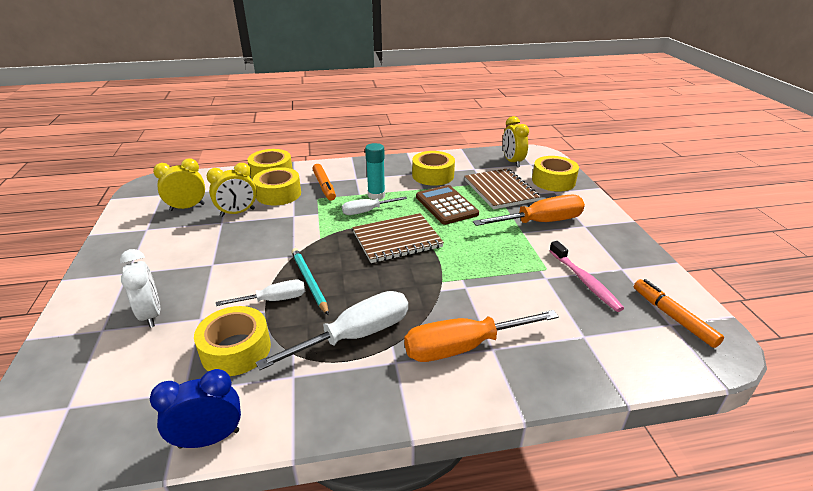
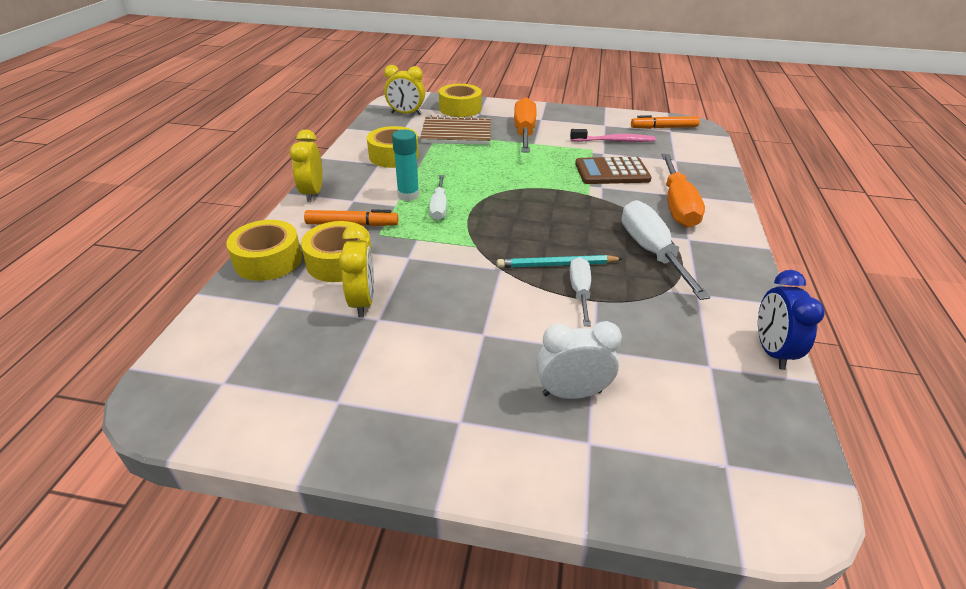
camera: 70 degrees left, 5 degrees up
(187, 207) = (302, 352): yellow clock -> yellow clock (312, 193)
(236, 349) = (654, 325): yellow tape -> none
(397, 240) = (509, 202): brown notebook -> none
(446, 205) = (463, 164): brown calculator -> brown calculator (612, 172)

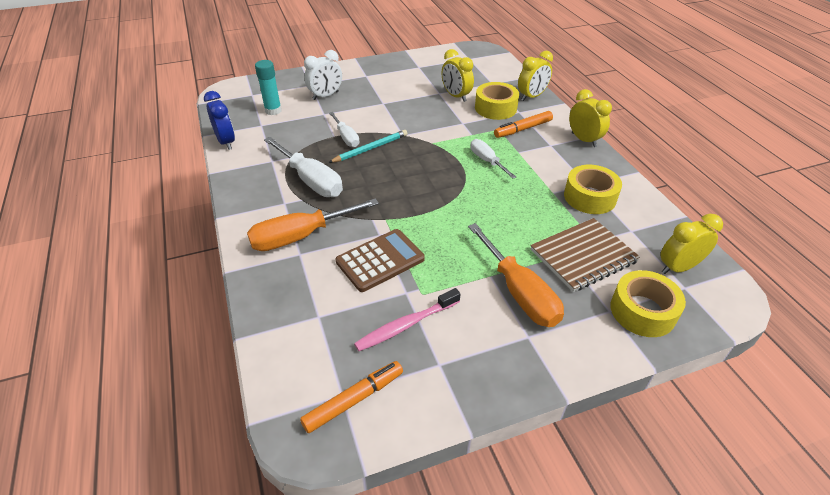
camera: 150 degrees right, 5 degrees up
(268, 260) = (531, 96): yellow tape -> yellow clock
(408, 195) = (521, 162): turquoise glue stick -> turquoise glue stick (273, 110)
(677, 206) = (300, 236): orange screwdriver -> orange screwdriver turned 90 degrees counterclockwise

